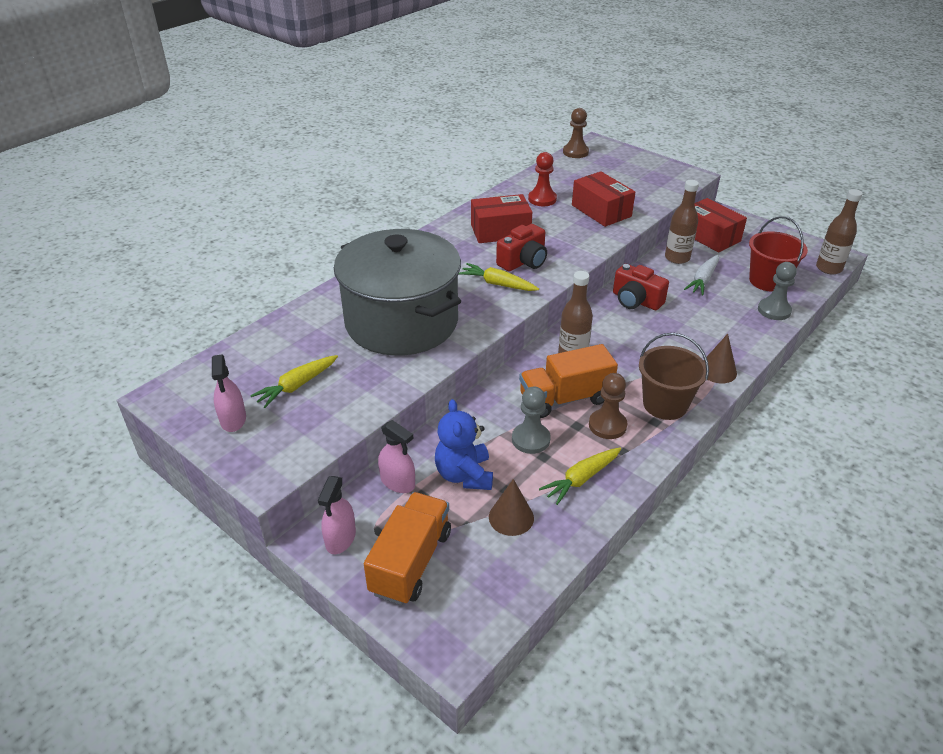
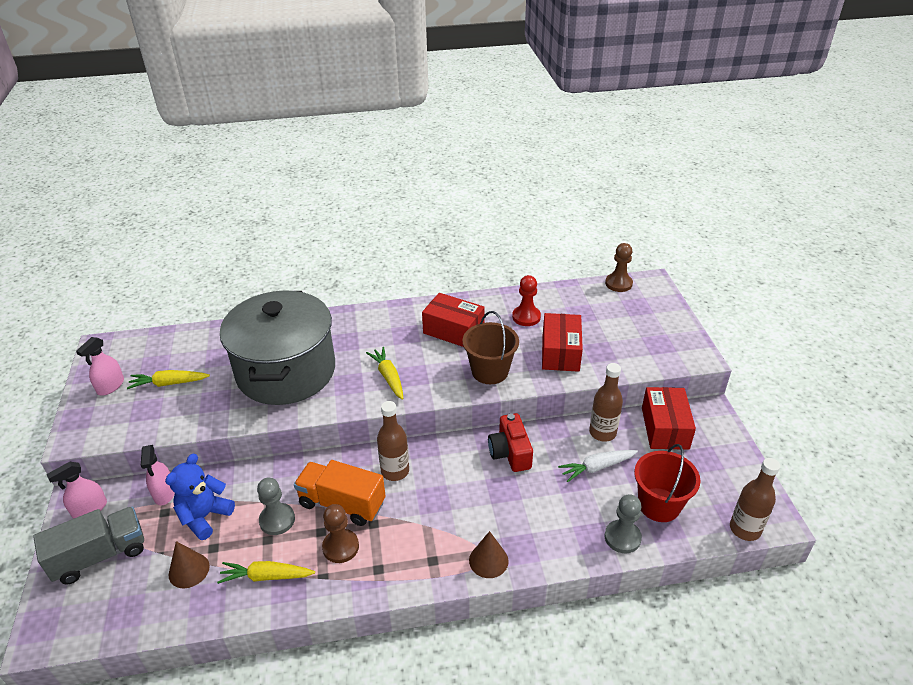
camera: 40 degrees right, 0 degrees up
(411, 562) = (100, 555): orange truck -> grey truck
(523, 261) = (433, 367): red camera -> none
(665, 404) = (405, 560): brown bucket -> brown bucket (490, 371)

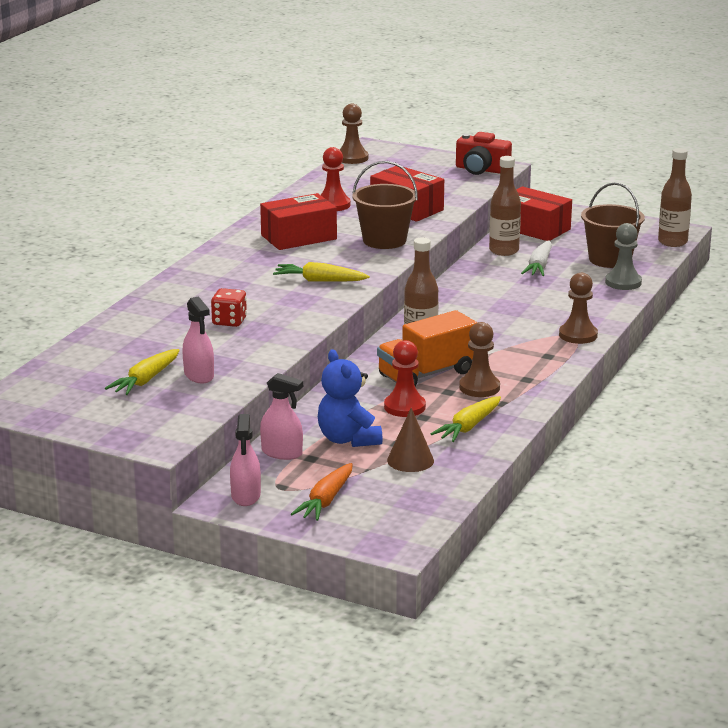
camera: 55 degrees left, 15 degrees down
(100, 555) = (326, 500): grey truck -> orange carrot
(110, 386) = (94, 411): pink spray bottle -> pink spray bottle (199, 375)
(277, 520) = (404, 407): grey pawn -> red pawn
(286, 371) = (229, 321): grey pot -> red dice
(488, 560) = (578, 335): brown cone -> brown pawn
(510, 452) = (471, 291): red camera -> red camera (481, 170)
(659, 505) = (610, 259): red bucket -> brown bucket

